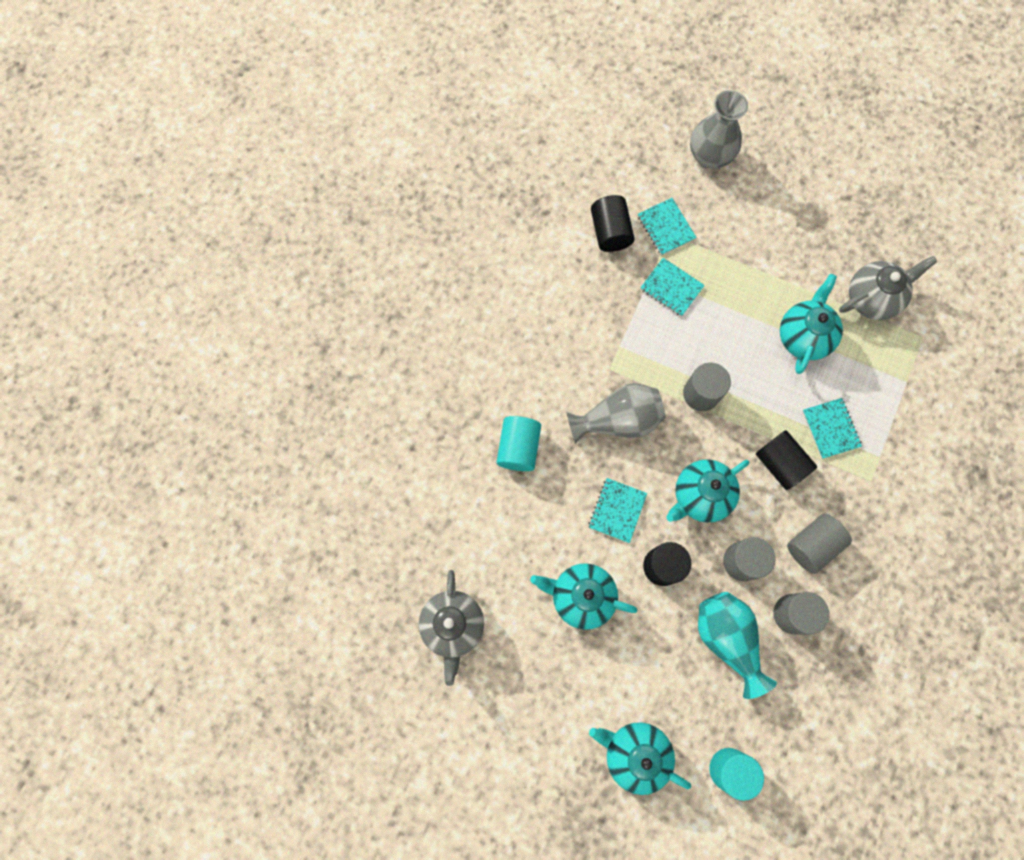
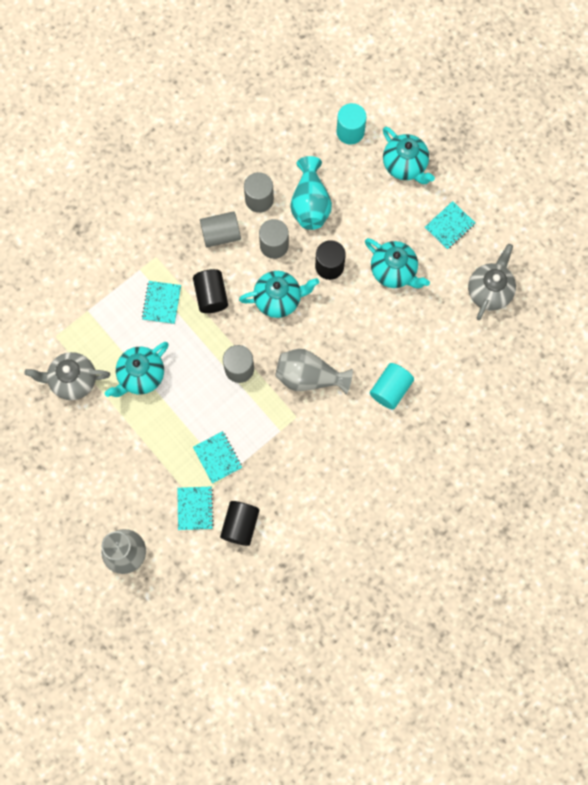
camera: 155 degrees left, 0 degrees up
(617, 510) = (341, 315): turquoise notebook -> turquoise notebook (449, 226)

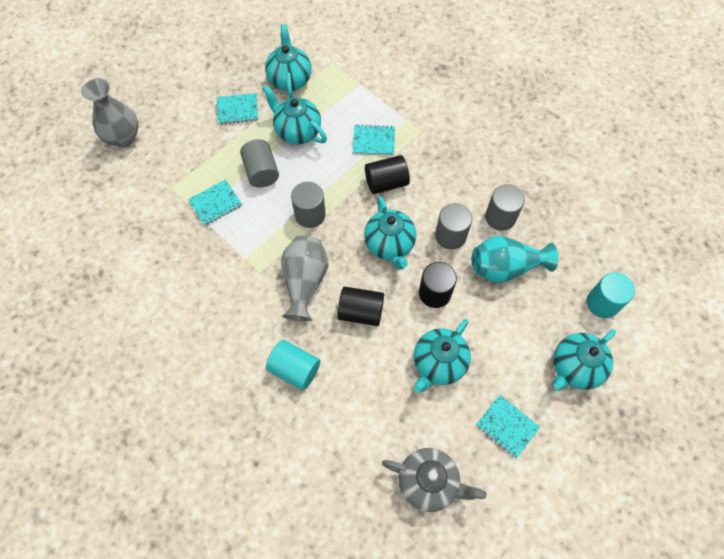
camera: 85 degrees right, 10 degrees down
(73, 380) = (290, 79): grey teapot -> turquoise teapot
(195, 508) = (164, 189): turquoise notebook -> turquoise notebook (237, 110)
(221, 234) = (454, 185): grey cylinder -> grey cylinder (261, 172)
(240, 525) = (145, 230): black cylinder -> black cylinder (361, 312)

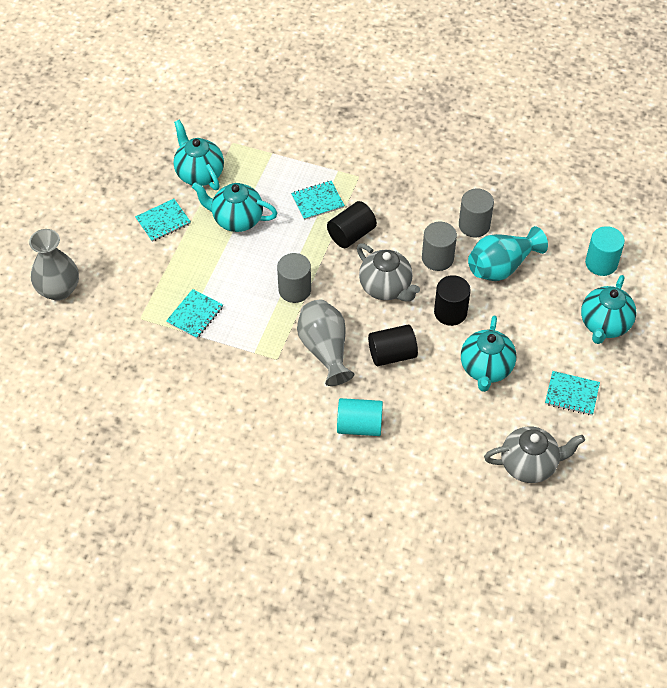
camera: 25 degrees left, 10 degrees down
(261, 172) = (223, 269): grey cylinder -> none
(389, 245) = (386, 288): turquoise teapot -> grey teapot

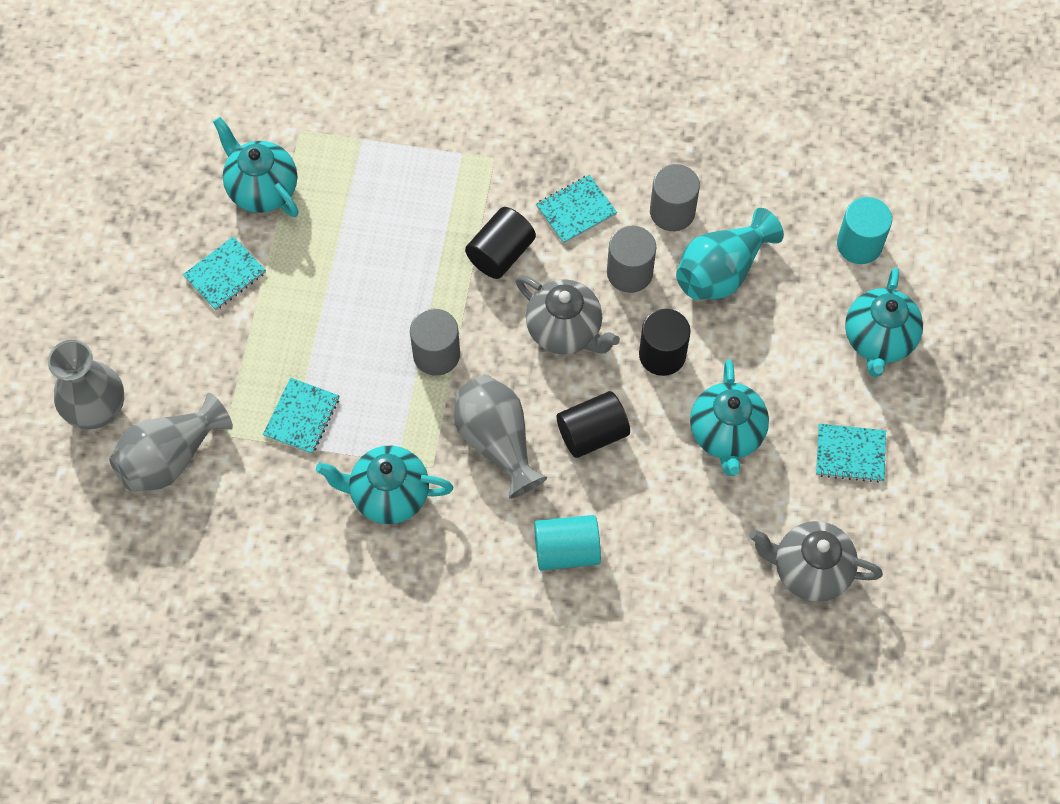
camera: 10 degrees left, 10 degrees up
(101, 327) = (171, 458): none -> grey vase
(236, 219) = (331, 255): turquoise teapot -> turquoise teapot (388, 495)
(317, 201) = (442, 208): turquoise notebook -> turquoise notebook (576, 210)
(529, 465) = (809, 570): grey teapot -> grey teapot turned 150 degrees counterclockwise

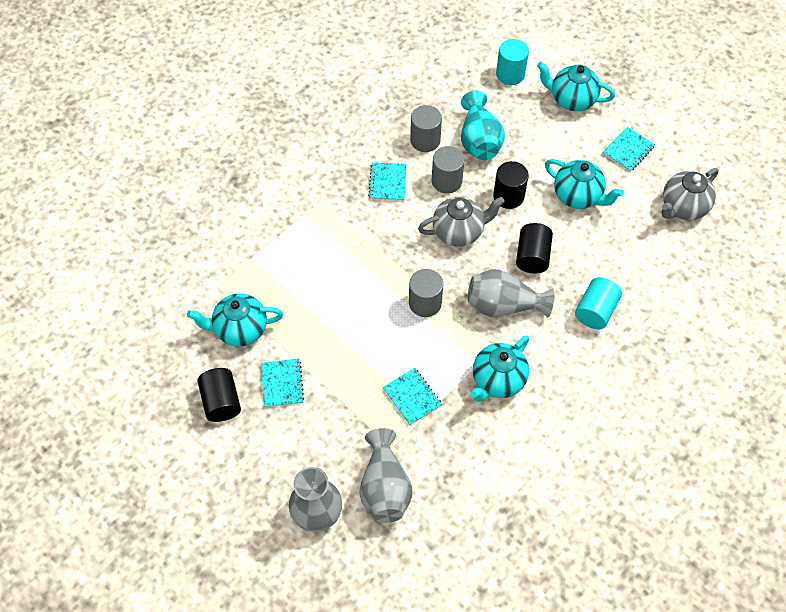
camera: 55 degrees left, 5 degrees down
(501, 253) = (385, 233): black cylinder -> black cylinder (221, 401)
(878, 340) = (571, 100): turquoise teapot -> turquoise teapot turned 150 degrees clockwise

